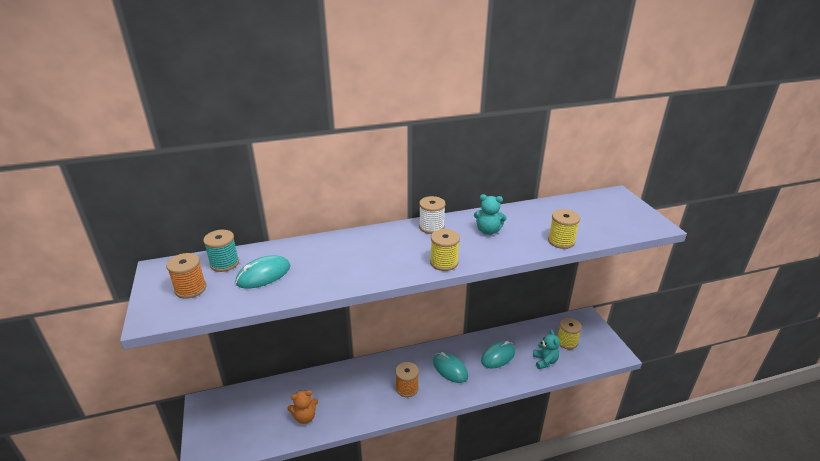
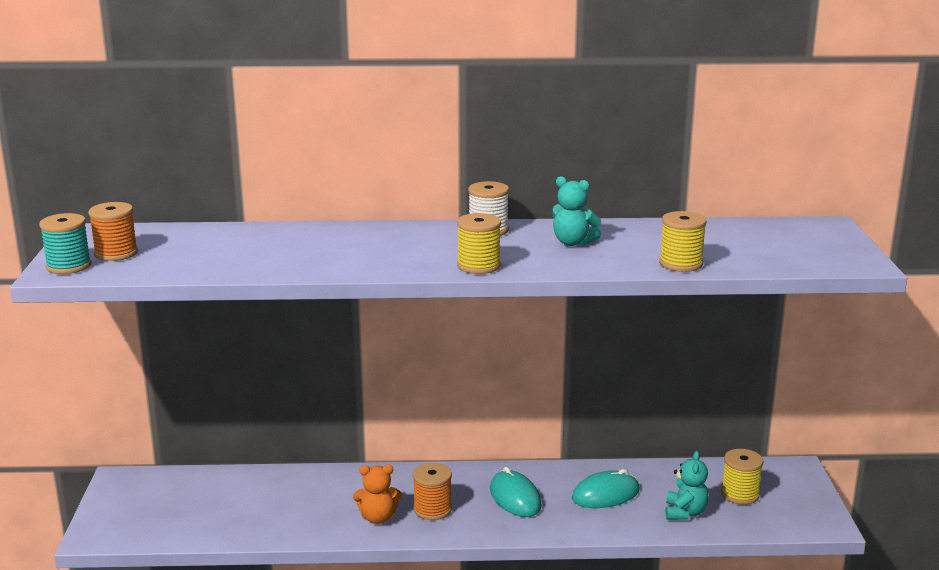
camera: 15 degrees right, 10 degrees down
(224, 263) = (172, 236): turquoise spool -> turquoise spool (69, 266)
(263, 275) = (217, 251): turquoise mouse -> none
(305, 417) = (259, 517): orange teddy bear -> orange teddy bear (378, 518)

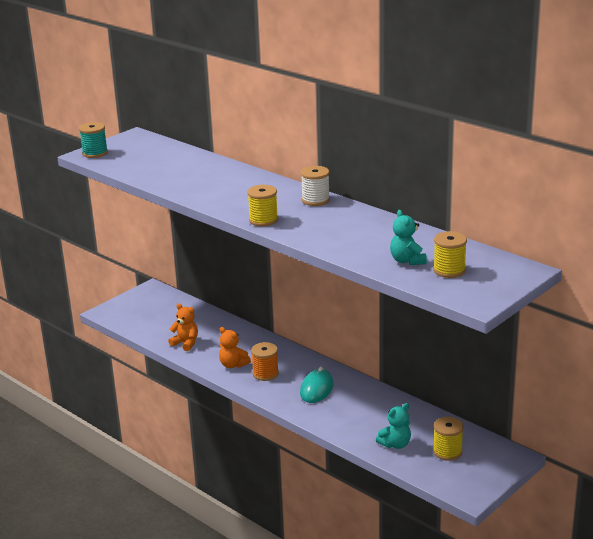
camera: 45 degrees right, 5 degrees up
(116, 253) = (125, 152): orange spool -> none
(276, 522) = (185, 343): none -> orange teddy bear
(573, 242) = (342, 224): turquoise teddy bear -> turquoise teddy bear (407, 261)
(605, 494) = (368, 411): turquoise mouse -> none
(681, 264) = (370, 260): yellow spool -> yellow spool (449, 270)

